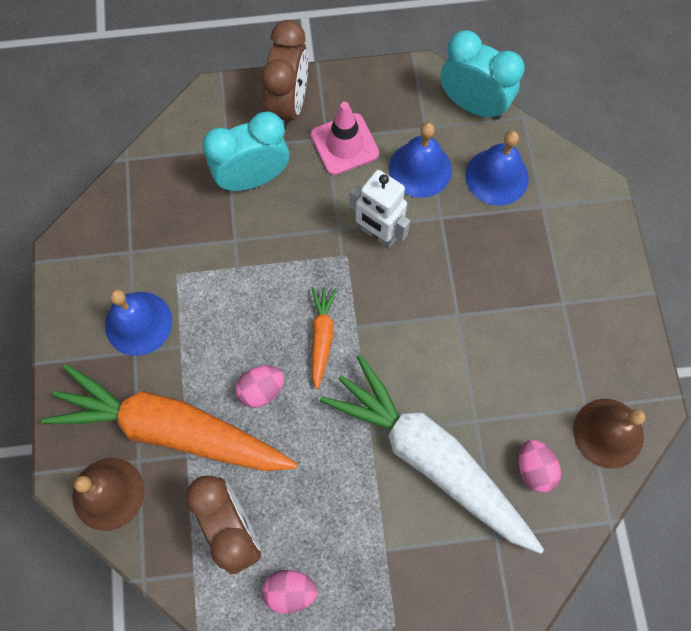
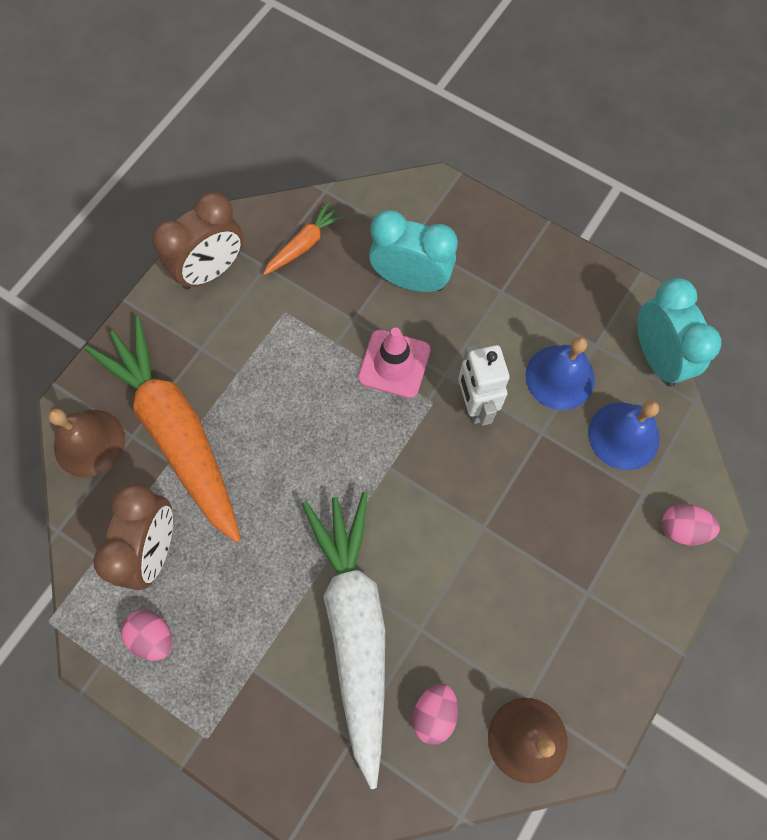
camera: 40 degrees right, 0 degrees up
(138, 323) = (223, 328): blue bell -> none
(261, 390) = (269, 457): pink egg -> pink egg (682, 528)
(289, 104) = (493, 240): brown clock -> brown clock (211, 270)
(322, 337) = (354, 453): orange carrot -> orange carrot (304, 244)
(344, 144) = (512, 308): pink traffic cone -> pink traffic cone (394, 364)

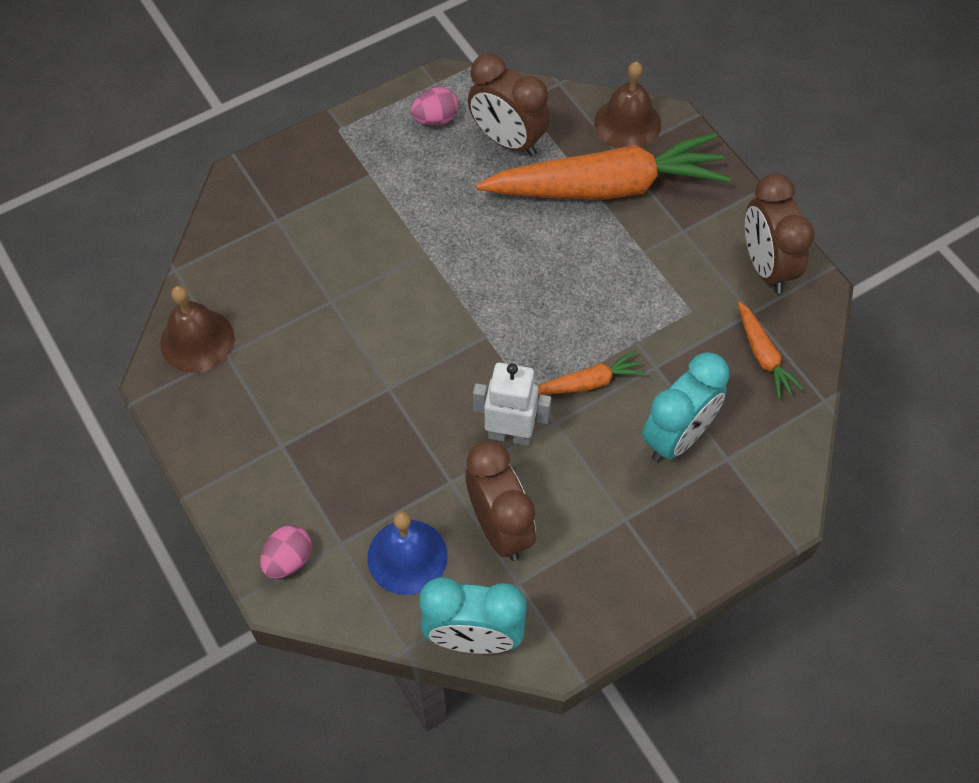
camera: 115 degrees right, 10 degrees down
(354, 627) = (361, 254): white carrot -> none
(394, 364) = (589, 382): pink traffic cone -> orange carrot
(434, 713) = (260, 283): pink egg -> none
(560, 377) = (499, 527): blue bell -> brown clock

